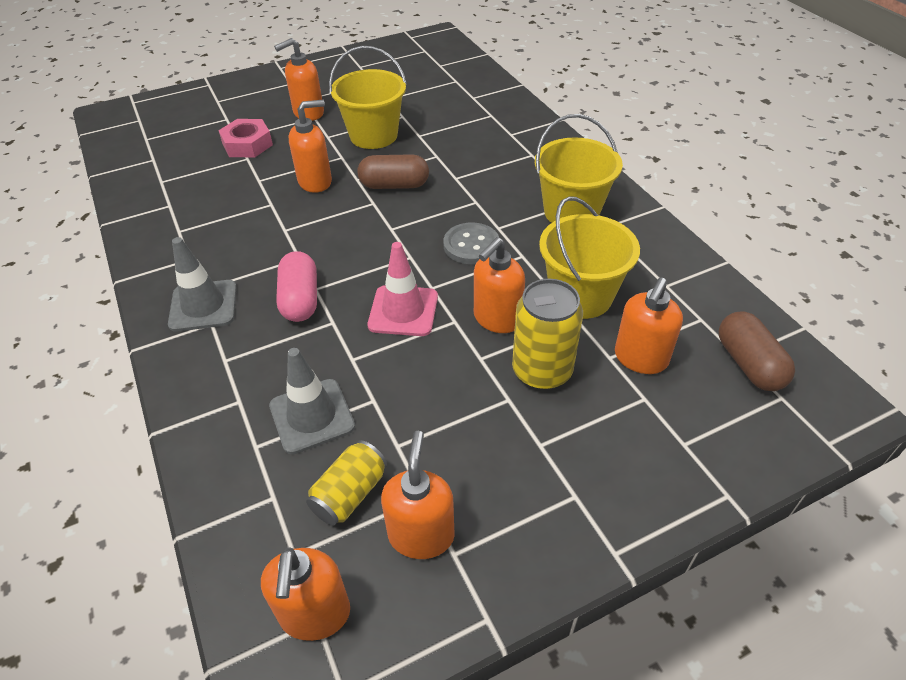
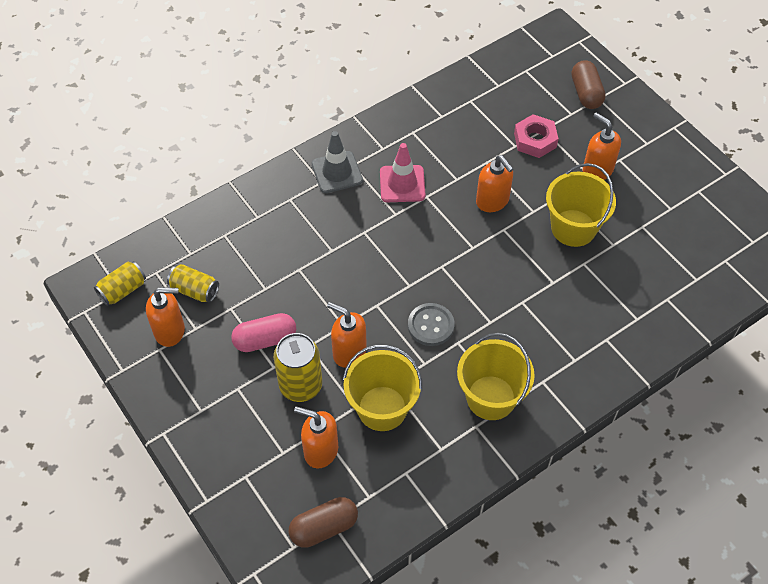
camera: 80 degrees right, 10 degrees up
(300, 299) = (351, 226): pink capsule -> pink capsule (265, 340)
(312, 416) = (249, 258): grey traffic cone -> none
(315, 614) = (123, 290): orange soap dispenser -> yellow can
(394, 185) = (500, 258): brown capsule -> brown capsule (586, 93)
(403, 311) = (348, 291): pink traffic cone -> pink traffic cone (402, 184)

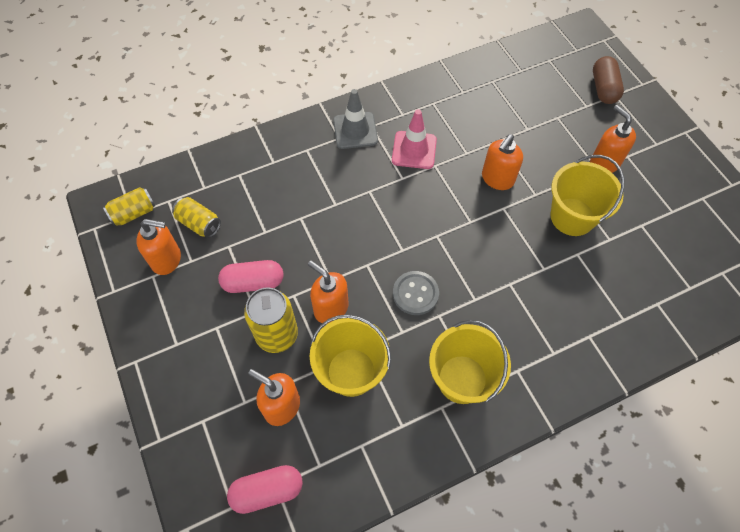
camera: 10 degrees right, 5 degrees up
(324, 527) = (267, 491): brown capsule -> pink capsule
(492, 201) = (497, 179): orange soap dispenser -> orange soap dispenser turned 60 degrees clockwise
(535, 140) = (547, 126): pink nut -> none

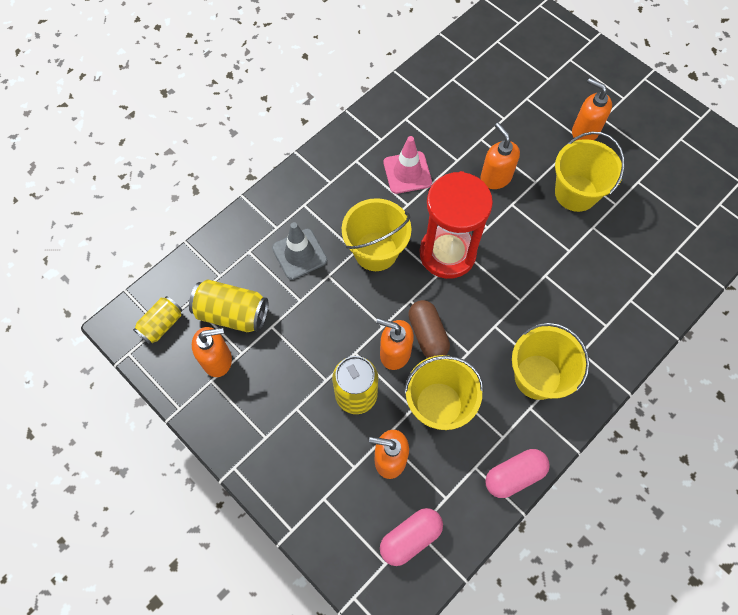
camera: 20 degrees left, 5 degrees up
(199, 223) = (232, 313): yellow can -> yellow can, size x1.52
(253, 282) = (312, 353): pink capsule -> pink capsule (514, 475)
(354, 210) = (376, 251): none -> yellow bucket
(355, 130) = (343, 170): grey traffic cone -> grey traffic cone (299, 254)
(415, 294) = (465, 313): grey button -> none
(421, 233) = (447, 253): none -> red hourglass
(497, 179) = (495, 177): orange soap dispenser -> orange soap dispenser turned 135 degrees clockwise
(603, 88) = (557, 56): brown capsule -> brown capsule (427, 334)

